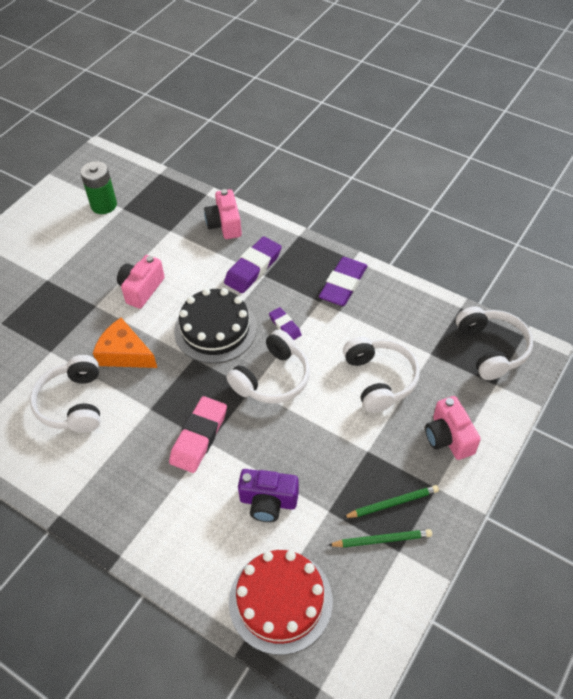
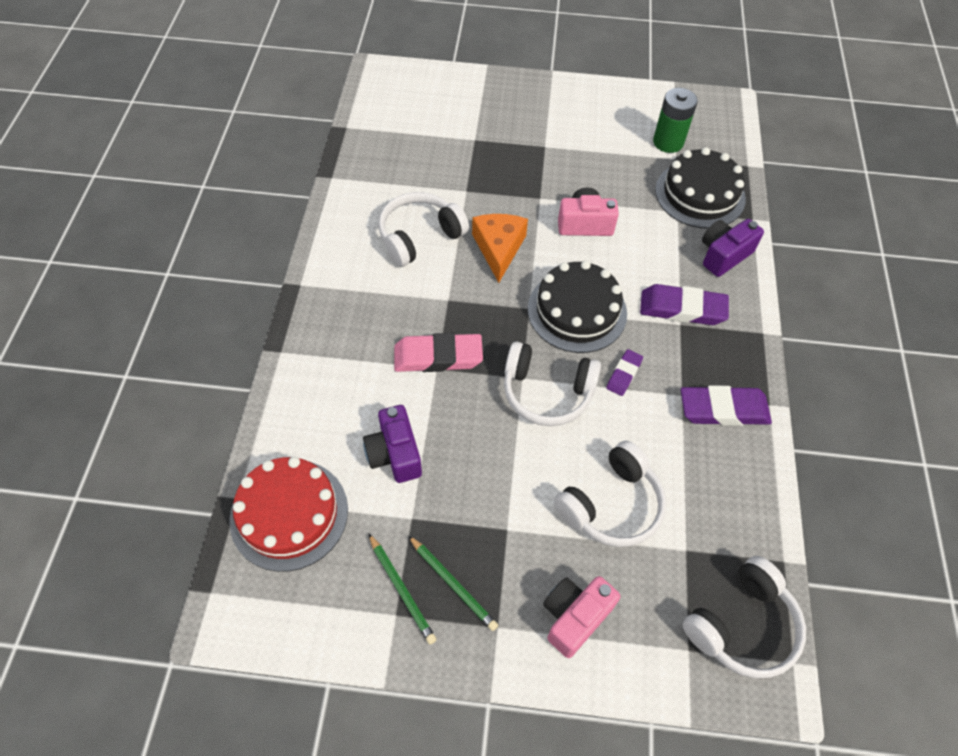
camera: 60 degrees right, 5 degrees up
(164, 211) = (700, 194): none -> black cake
(225, 224) = (723, 255): pink camera -> purple camera

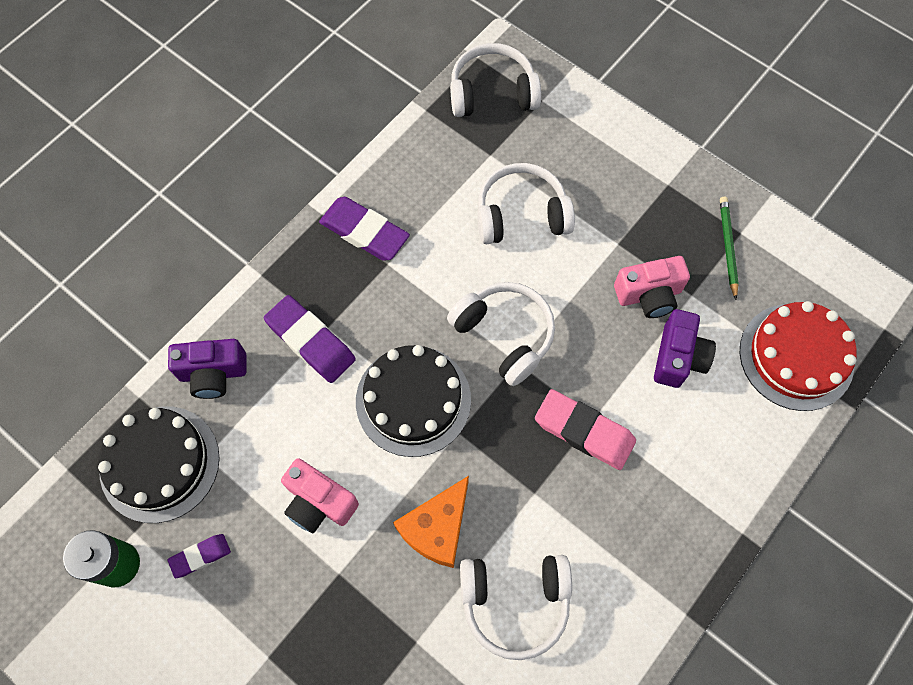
camera: 145 degrees left, 10 degrees up
(452, 584) = (685, 229): green pencil -> none
(574, 617) = (607, 160): pink camera -> pink camera (649, 295)
(624, 374) = (422, 311): purple eraser -> purple eraser (200, 556)

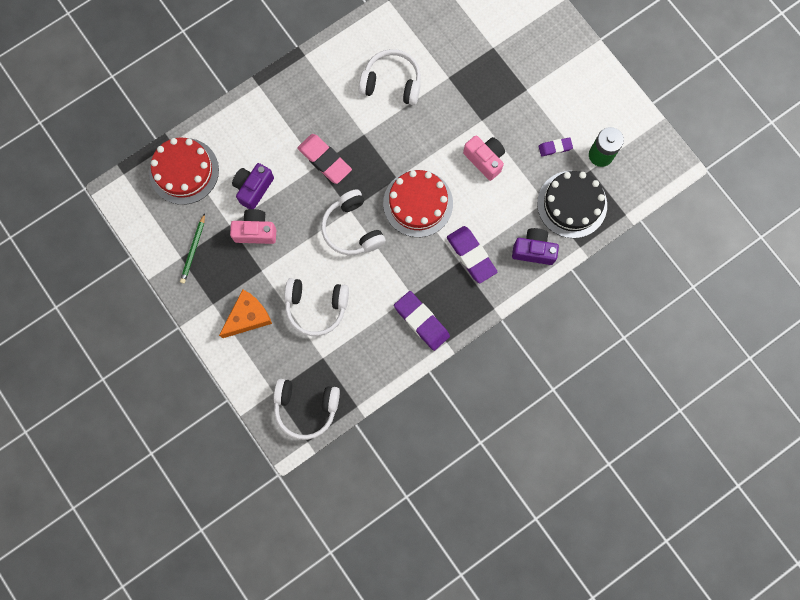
camera: 165 degrees left, 10 degrees up
(413, 400) = (418, 203): black cake -> red cake
(437, 528) = (422, 130): orange cheese -> orange cheese (248, 317)

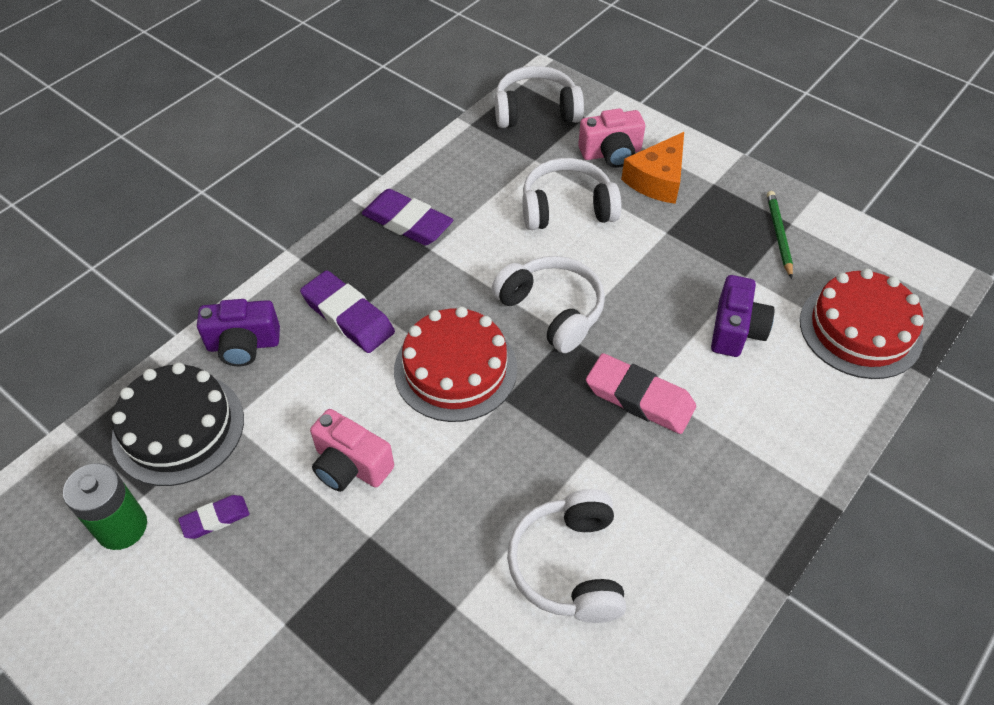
camera: 165 degrees right, 25 degrees down
(255, 231) = (701, 276): pink camera -> pink camera (611, 153)
(392, 83) = (569, 566): white headphones -> white headphones turned 90 degrees clockwise

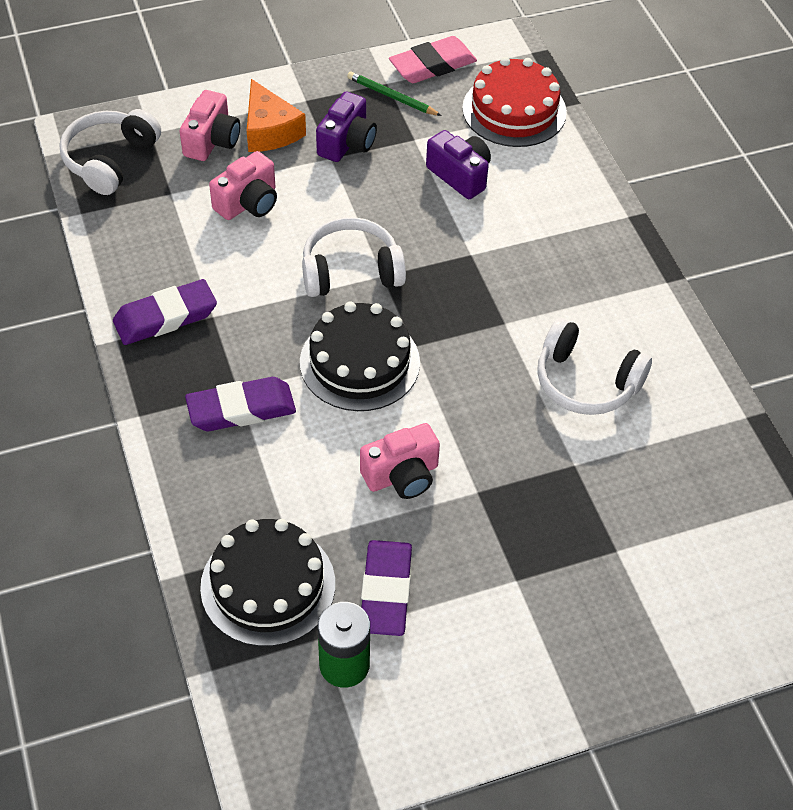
camera: 60 degrees left, 0 degrees up
(215, 519) = (386, 591): purple eraser -> purple eraser, size x1.82
(243, 345) = (210, 500): purple camera -> purple camera (347, 143)
(455, 369) = (359, 362): red cake -> black cake
(567, 208) = (248, 203): white headphones -> pink camera
(639, 398) = (476, 265): pink eraser -> pink eraser (432, 65)

